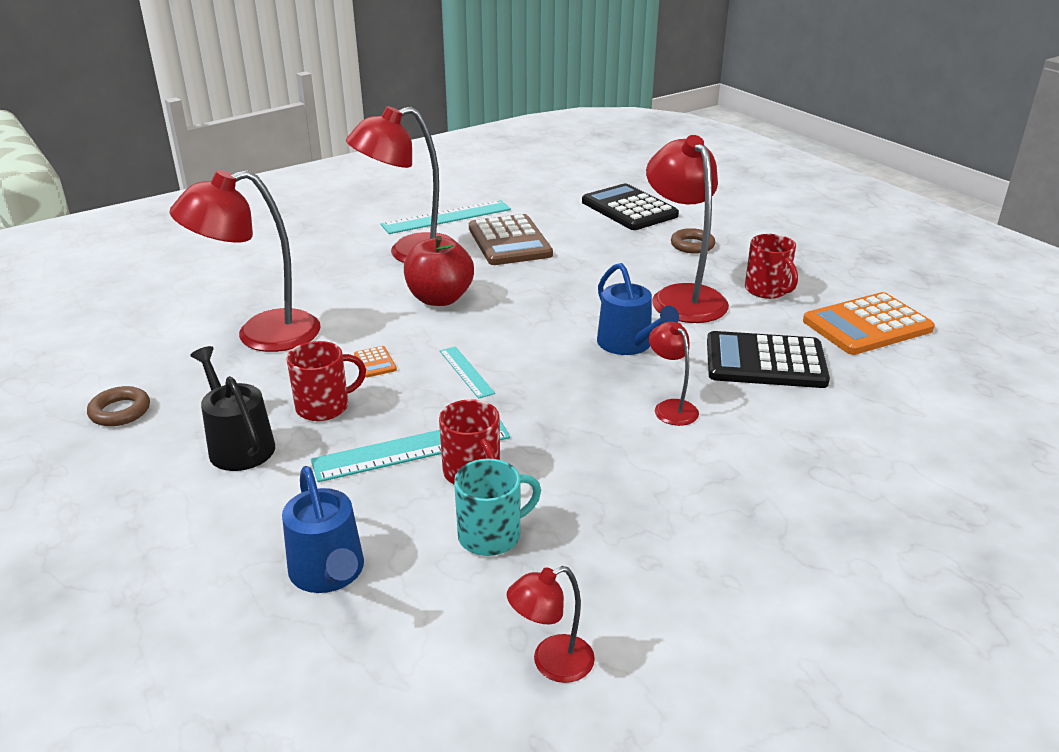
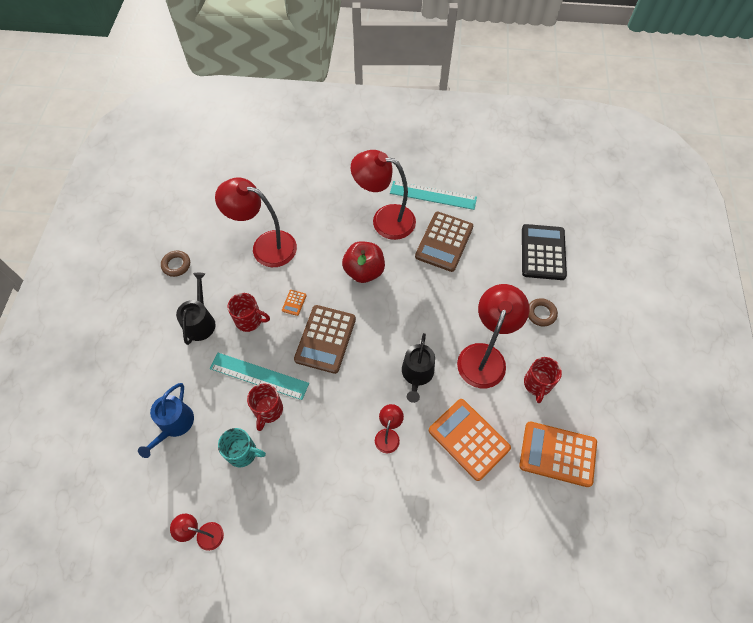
camera: 40 degrees right, 30 degrees up
(466, 372) = (325, 339): turquoise ruler -> brown calculator
(628, 344) = (417, 374): blue watering can -> black watering can
(765, 362) = (469, 439): black calculator -> orange calculator

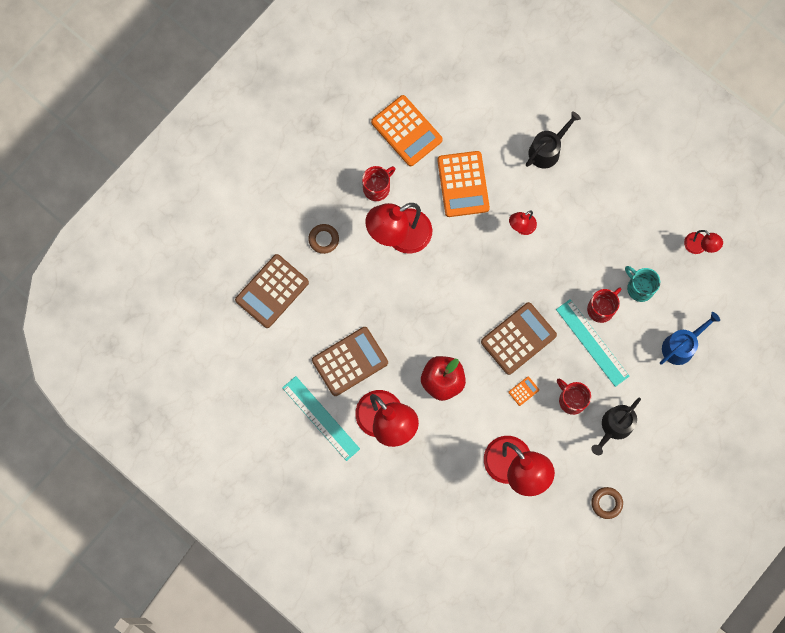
camera: 145 degrees left, 15 degrees up
(417, 374) = (465, 258): black watering can -> black watering can (547, 150)
(543, 252) = (272, 291): black calculator -> brown calculator

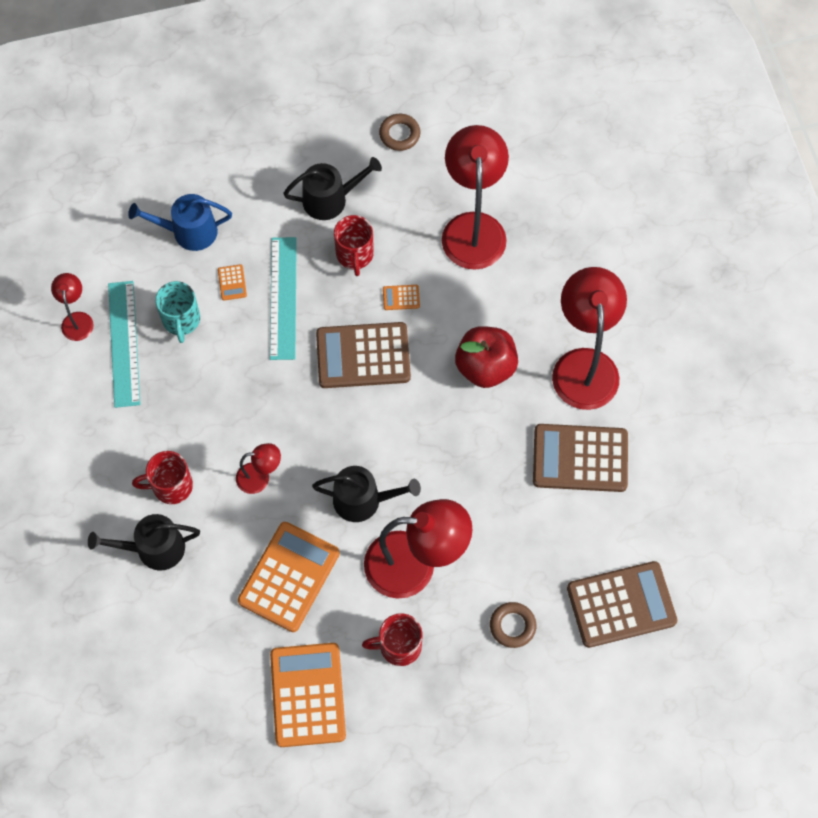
camera: 145 degrees left, 10 degrees down
(321, 418) = (658, 418): turquoise ruler -> turquoise ruler (124, 343)
(454, 253) = (363, 500): none -> black watering can
(601, 308) = (242, 326): red mug -> red mug (171, 486)
(629, 331) = (232, 282): none -> orange calculator

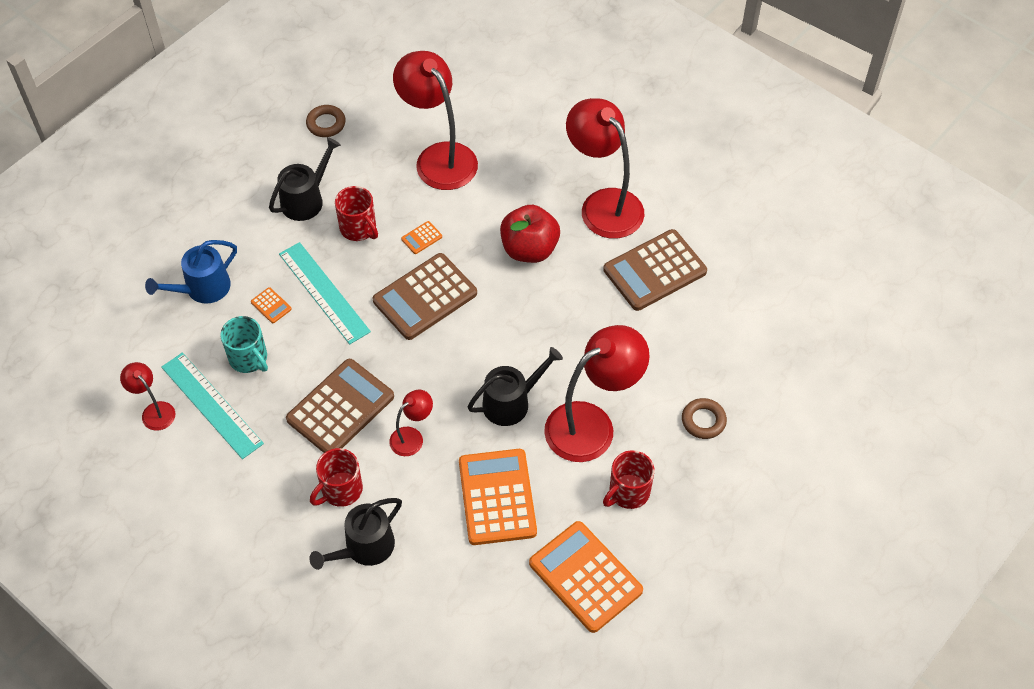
camera: 35 degrees left, 10 degrees down
(621, 605) = (771, 354): brown calculator -> brown calculator (340, 408)

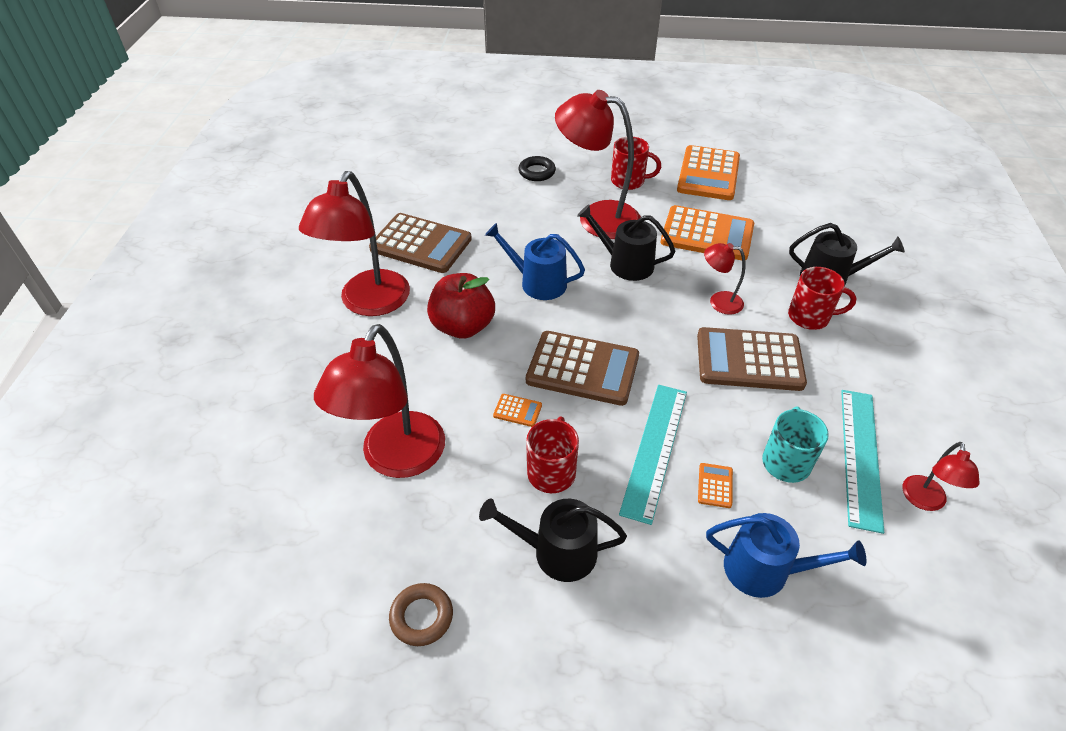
camera: 125 degrees left, 10 degrees down
(497, 497) = (707, 234): orange calculator -> orange calculator turned 120 degrees counterclockwise
(539, 325) = (538, 282): none -> blue watering can
(703, 421) = (537, 172): brown ring -> black ring

